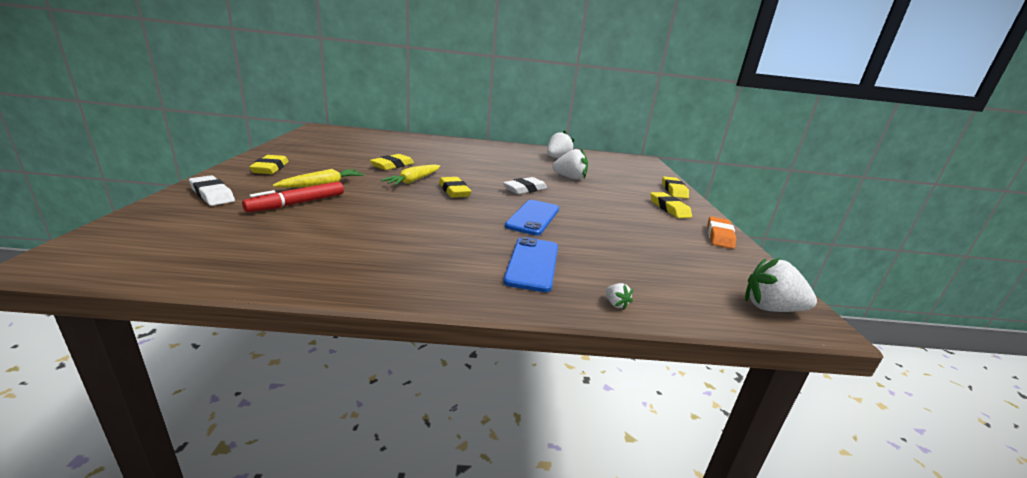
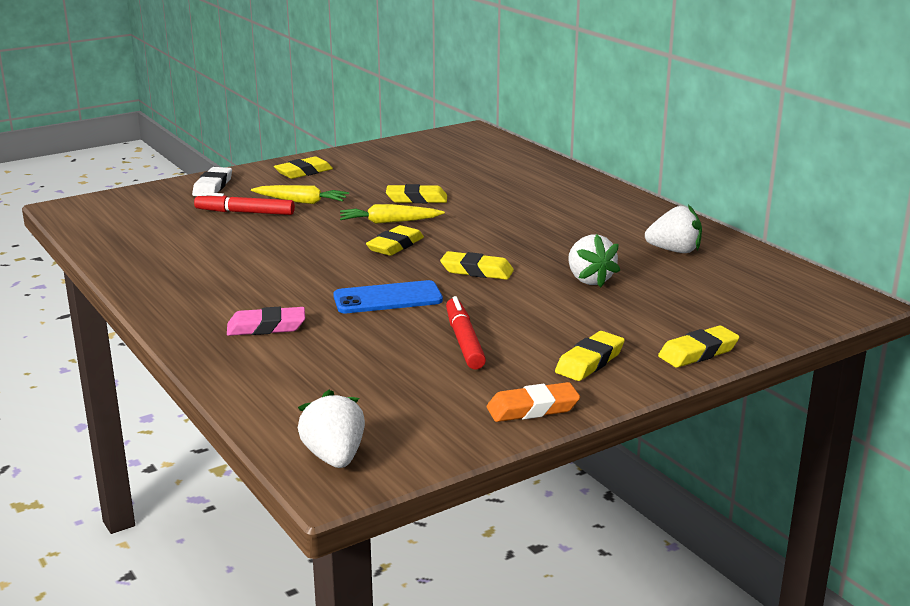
camera: 60 degrees right, 0 degrees up
(525, 189) = (477, 271): white eraser -> yellow eraser
(532, 264) = (266, 327): blue phone -> pink eraser
(615, 304) = (234, 378): white strawberry -> none
(619, 222) = (464, 341): none -> red marker

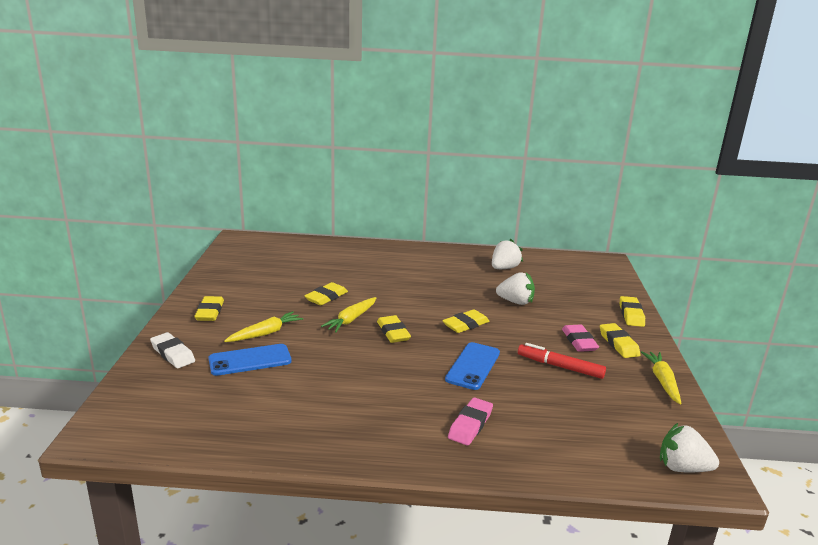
camera: 55 degrees left, 0 degrees up
(245, 212) = (250, 360): red marker -> blue phone
(532, 408) = (662, 381): orange eraser -> yellow carrot
(550, 337) = (579, 341): none -> pink eraser

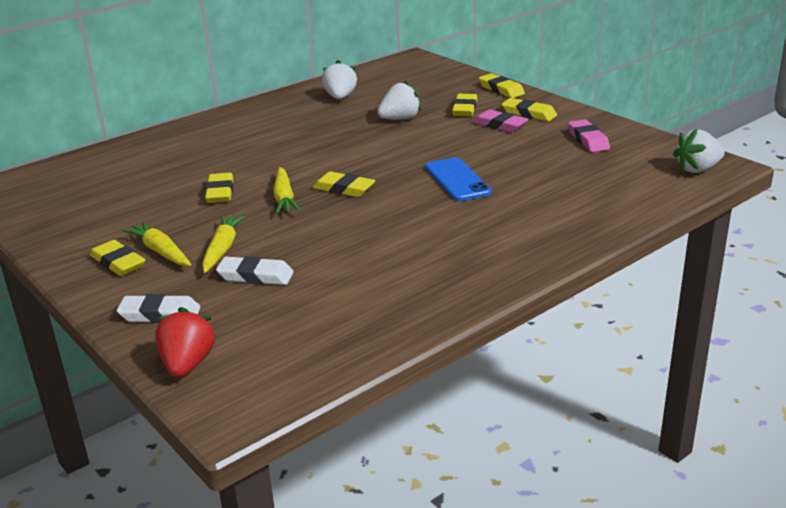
camera: 40 degrees left, 5 degrees up
(132, 391) = (188, 364): none -> red strawberry
(250, 360) = (255, 276): blue phone -> white eraser
(465, 325) = (393, 154): yellow eraser -> yellow eraser (465, 109)
(470, 425) = (531, 218): pink eraser -> pink eraser (588, 140)
(560, 367) = (518, 148): red marker -> none
(662, 381) = (598, 124): yellow carrot -> yellow carrot (160, 251)

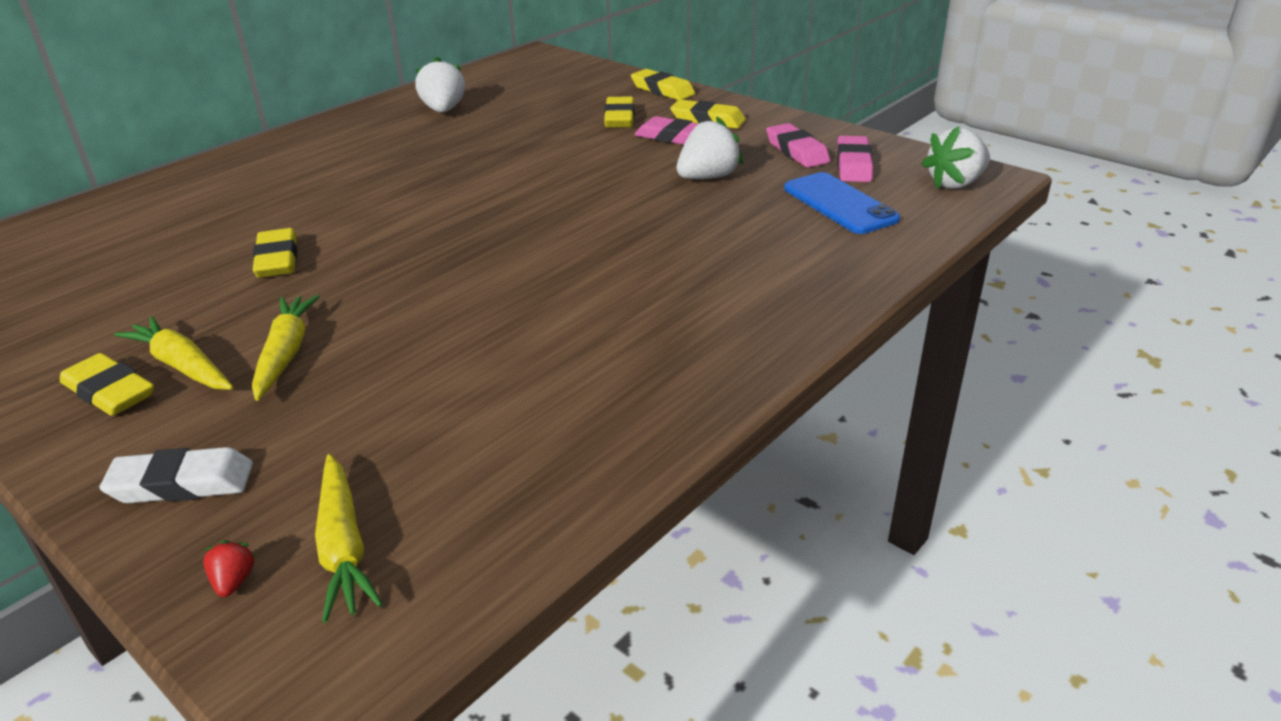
camera: 10 degrees left, 5 degrees up
(188, 364) = (234, 581): red strawberry -> red strawberry, size x0.45
(255, 276) = (344, 397): white eraser -> none
(284, 198) = (378, 262): yellow carrot -> yellow carrot (343, 546)
(344, 189) = (468, 242): yellow eraser -> none
(400, 119) = (533, 136): white strawberry -> white strawberry (707, 177)
(457, 180) = (631, 218): blue phone -> blue phone (840, 204)
(626, 152) = (853, 165): none -> pink eraser

